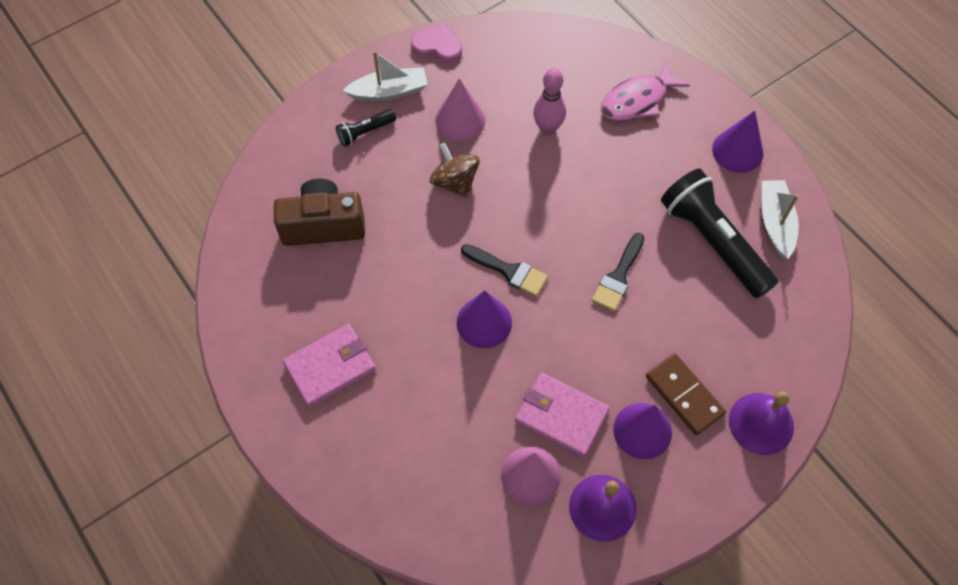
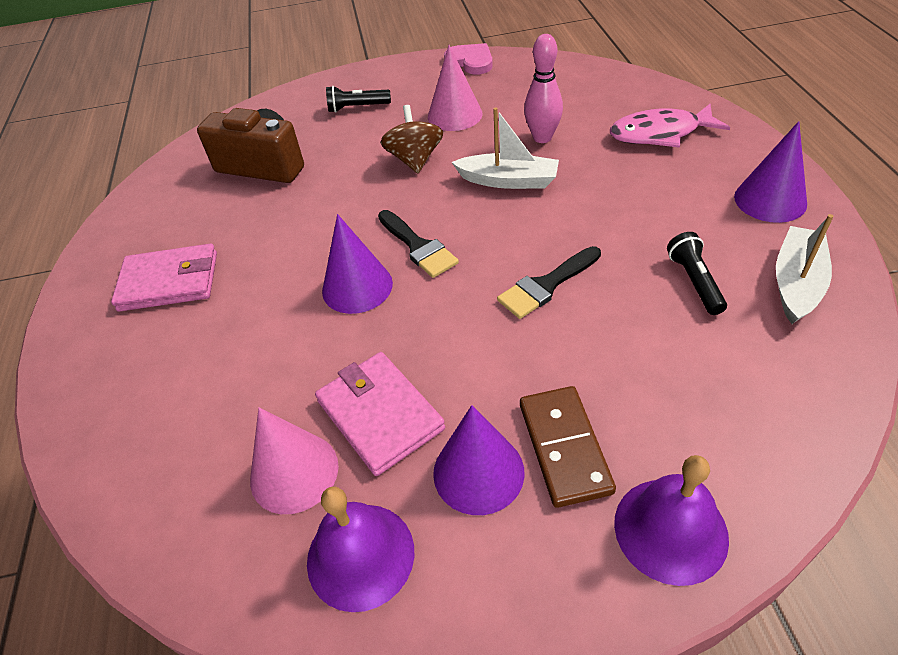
camera: 30 degrees right, 15 degrees down
(389, 91) = (401, 84): white boat -> white boat (508, 181)
(713, 242) = (694, 282): black flashlight -> black flashlight, size x0.46

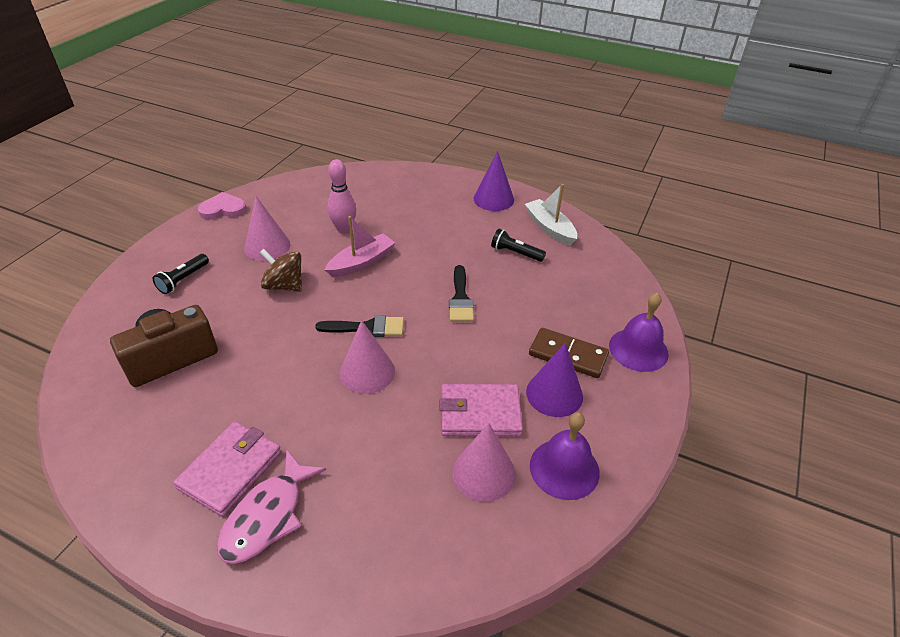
camera: 60 degrees left, 5 degrees down
(357, 287) = (367, 372): purple cone -> pink cone
(508, 181) = (361, 262): white boat -> pink boat
(660, 134) = (402, 194): pink fish -> pink fish (267, 516)

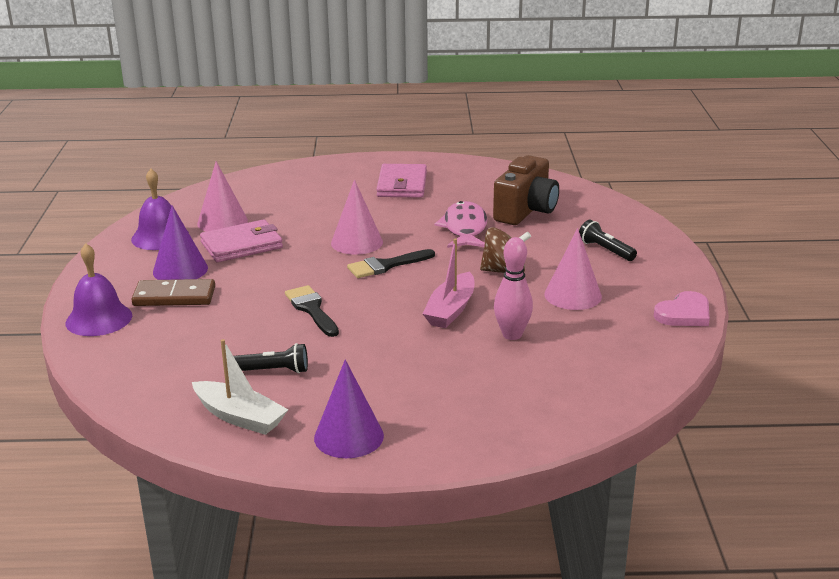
camera: 155 degrees right, 15 degrees down
(183, 280) = (605, 250): black flashlight -> black flashlight turned 45 degrees counterclockwise
(267, 516) = (356, 178): pink fish -> pink fish (464, 228)

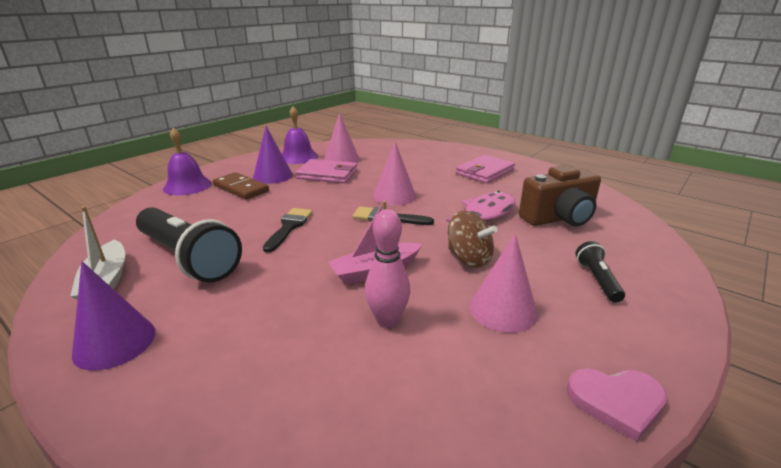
camera: 40 degrees right, 0 degrees up
(273, 371) = (188, 258): black flashlight -> black flashlight, size x2.15

